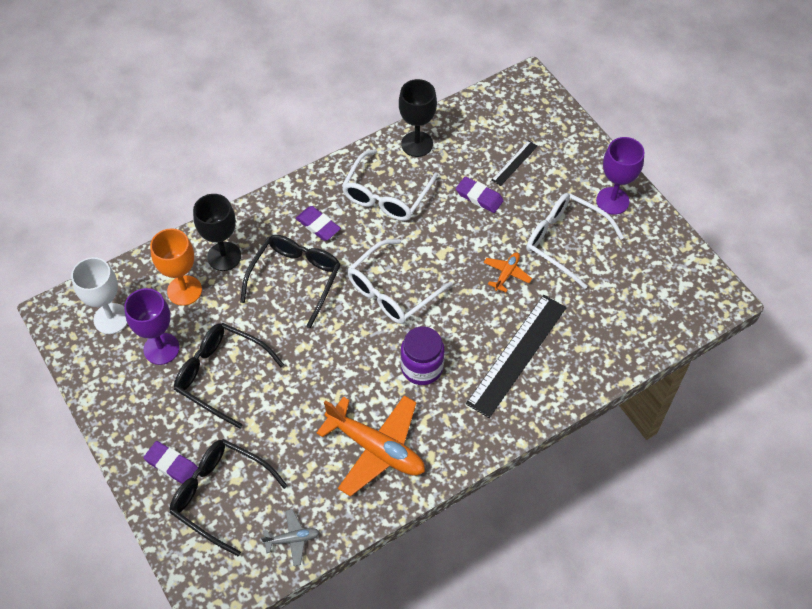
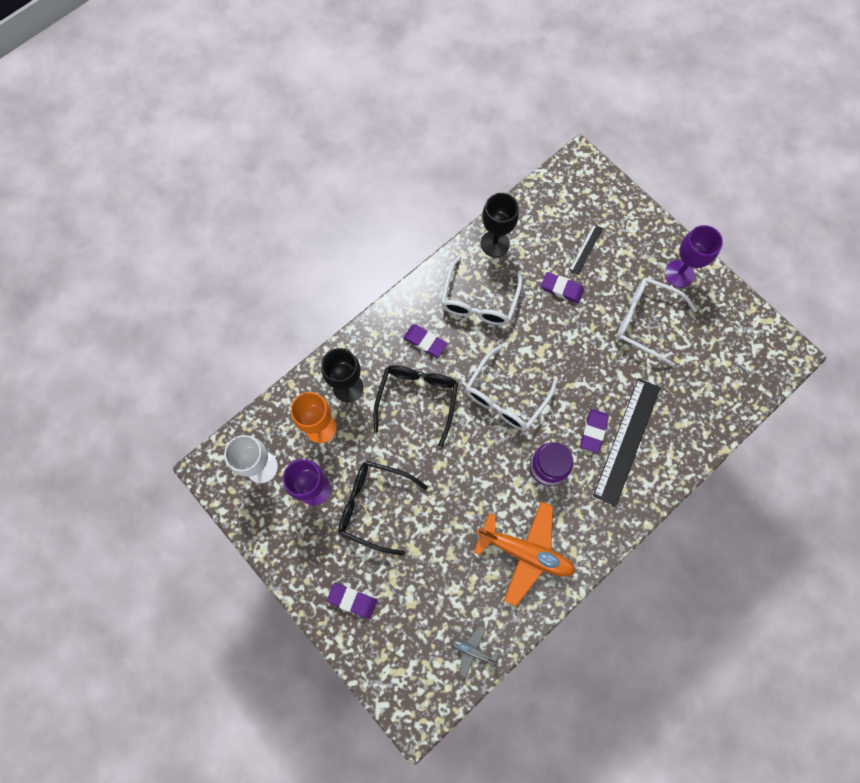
camera: 10 degrees left, 15 degrees up
(220, 495) = (401, 621): black glasses -> none
(292, 539) = (473, 651): grey plane -> grey plane turned 135 degrees counterclockwise
(481, 339) = (593, 431): none -> purple eraser
(506, 274) = (601, 362): orange plane -> none

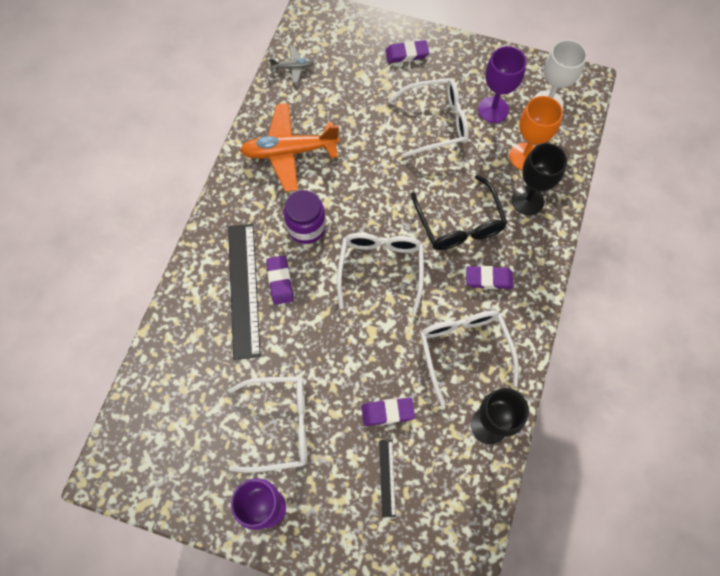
camera: 150 degrees right, 5 degrees down
(374, 506) = (436, 122): black glasses -> white glasses

